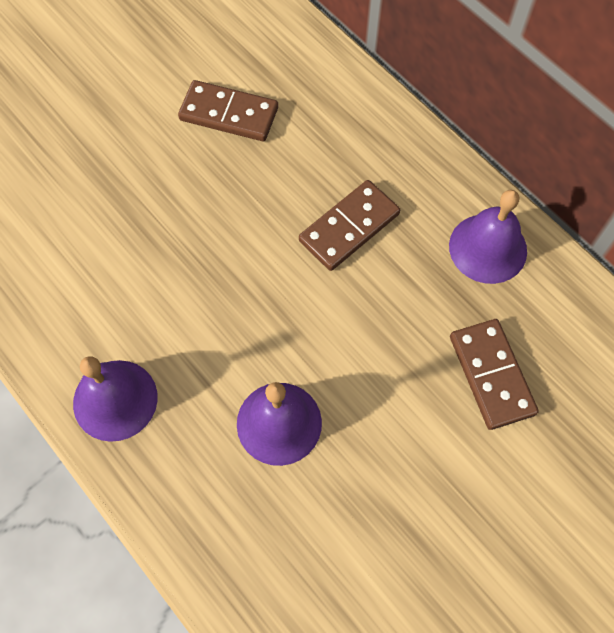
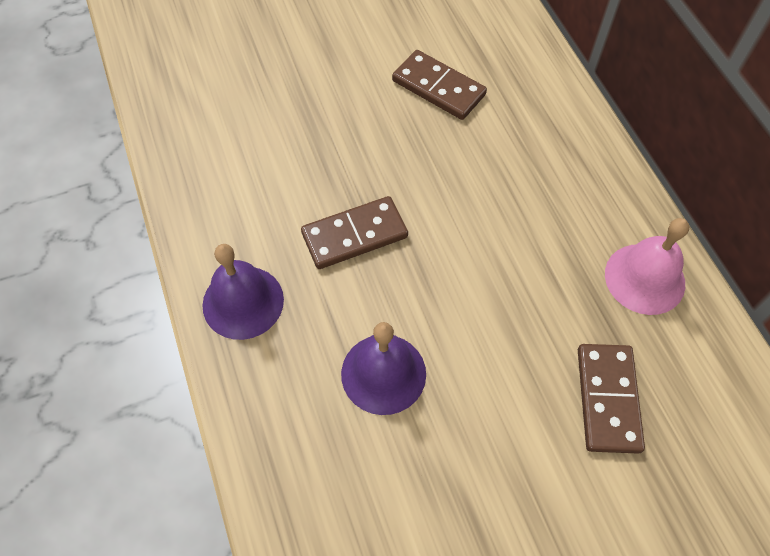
camera: 20 degrees right, 5 degrees down
(349, 227) = (514, 218): brown domino -> brown domino (354, 235)
(488, 248) = (644, 278): purple bell -> pink bell

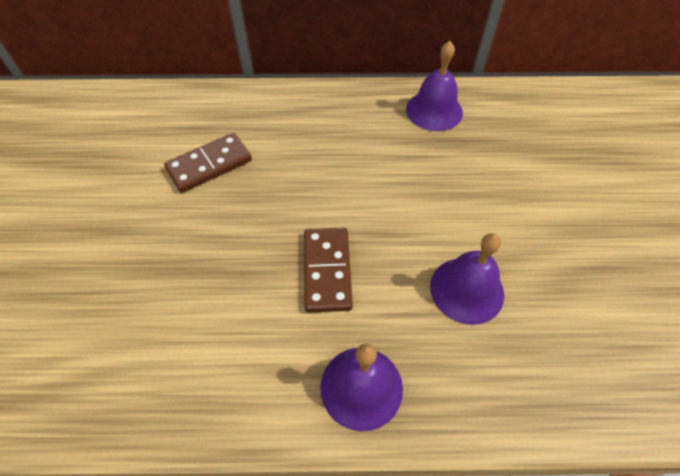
camera: 70 degrees left, 5 degrees down
(607, 399) = (518, 161): brown domino -> none
(644, 278) = (434, 110): pink bell -> purple bell

